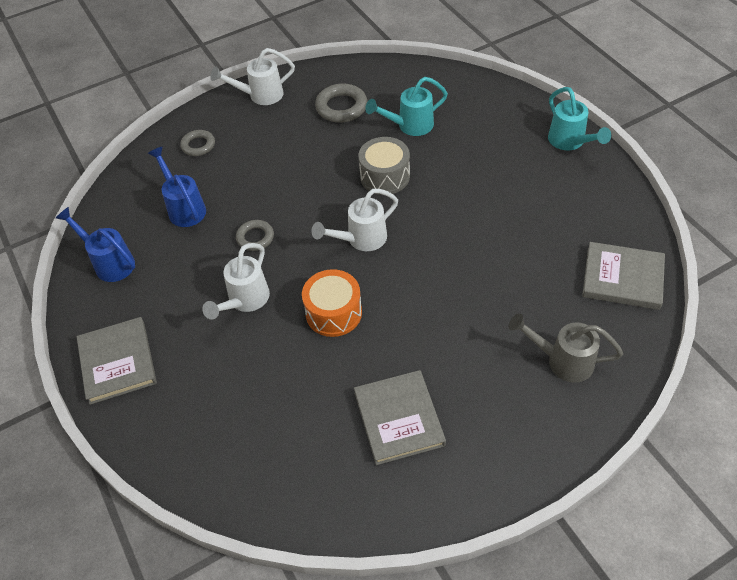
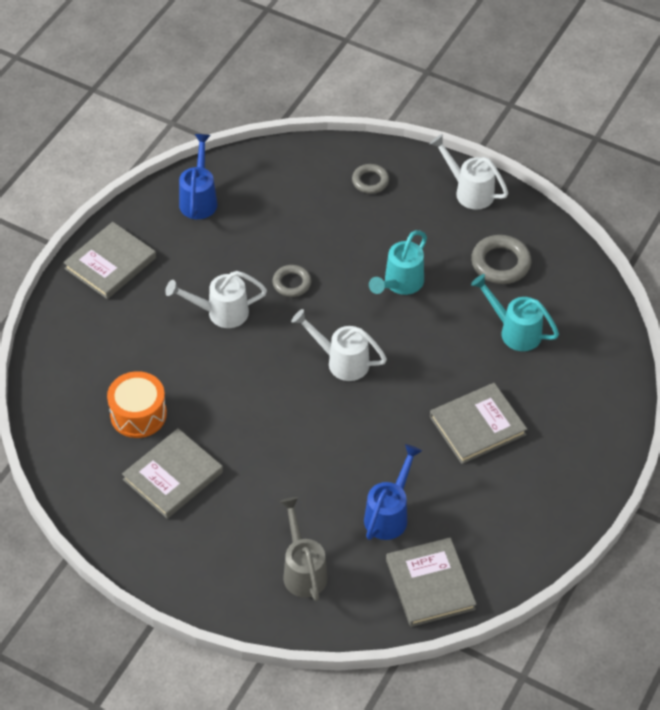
camera: 55 degrees right, 0 degrees up
(184, 208) = (290, 214): blue watering can -> blue watering can (389, 514)
(333, 313) = (248, 381): orange drum -> orange drum (138, 414)
(385, 176) = (431, 343): grey drum -> none
(483, 183) = (477, 425): none -> grey book
(570, 142) = (588, 476): turquoise watering can -> turquoise watering can (400, 284)

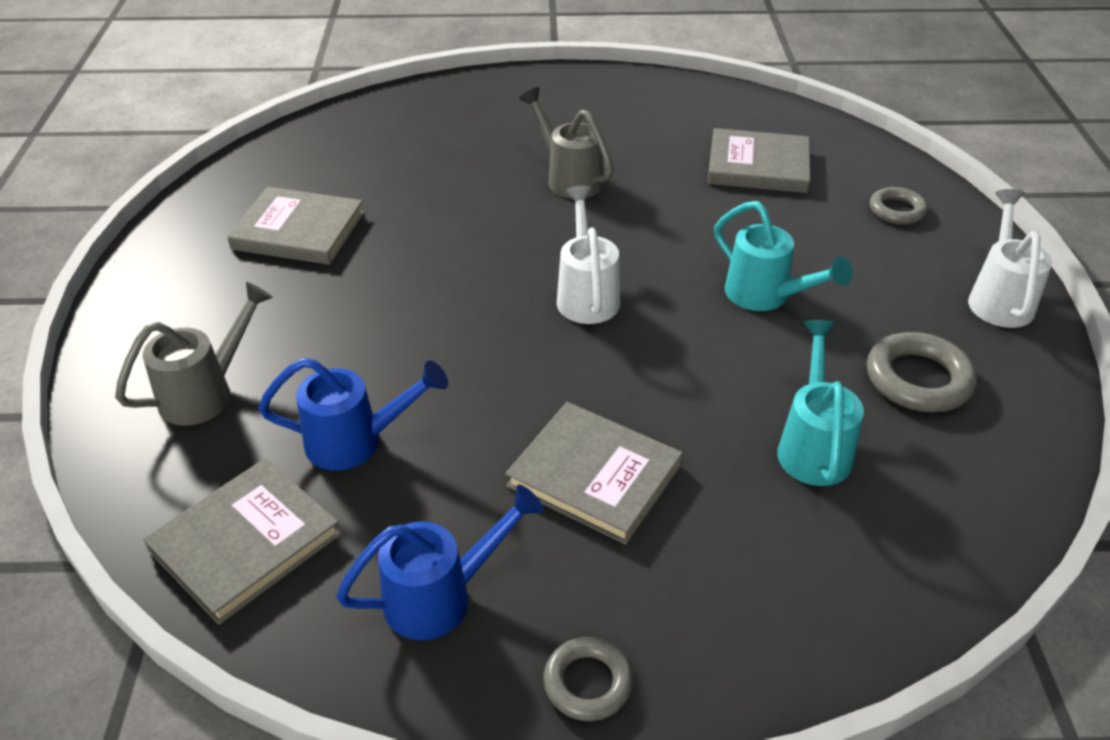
camera: 60 degrees right, 10 degrees down
(110, 263) = (563, 90): grey book -> grey book (758, 166)
(138, 414) = (372, 177): orange drum -> none
(199, 198) = (712, 108): blue watering can -> blue watering can (442, 596)
(220, 313) = (568, 178): white watering can -> grey watering can
(292, 283) = (667, 211): grey ring -> grey ring (587, 683)
(400, 284) = (766, 297): turquoise watering can -> turquoise watering can turned 135 degrees counterclockwise

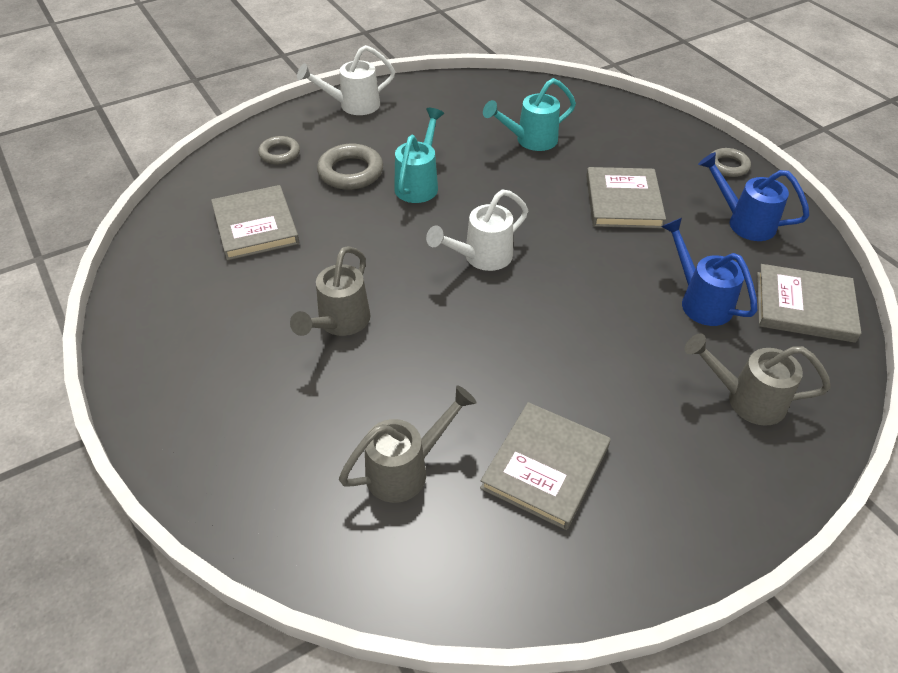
camera: 120 degrees left, 5 degrees up
(298, 231) = (545, 467): grey book -> grey book turned 45 degrees clockwise
(378, 166) = (406, 469): none -> grey watering can
(918, 379) = (449, 119): grey ring -> grey ring (350, 172)

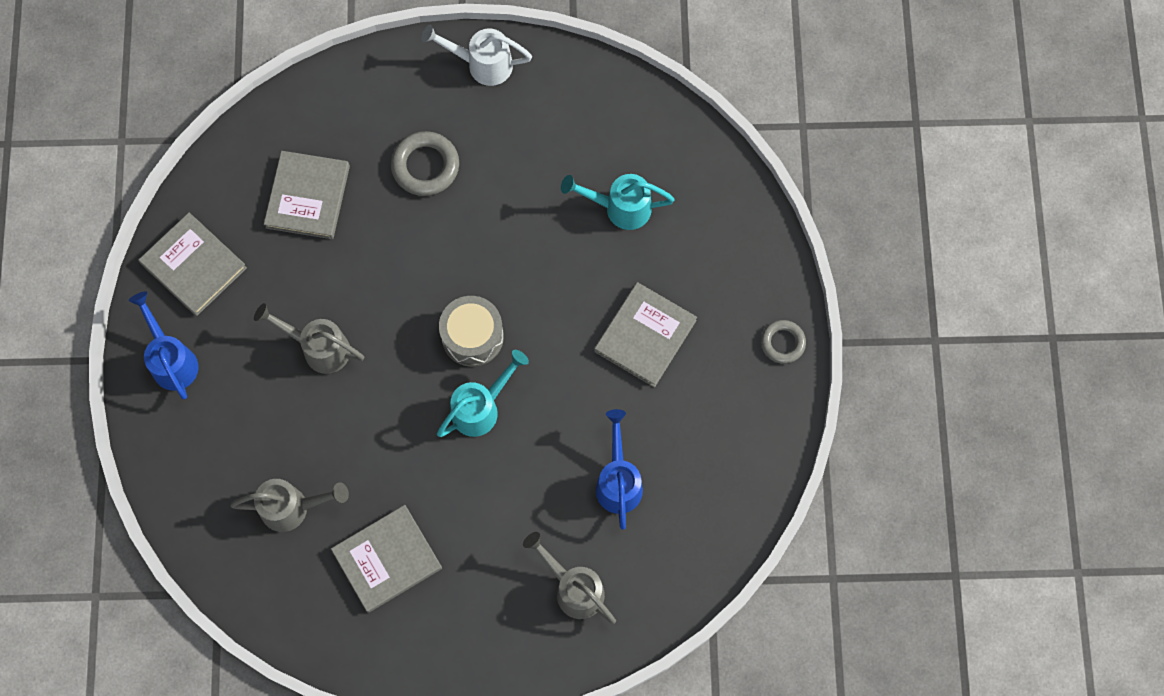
camera: 30 degrees right, 25 degrees up
(279, 153) = (375, 105): grey ring -> none
(339, 323) = (318, 348): grey watering can -> grey watering can turned 60 degrees clockwise
(419, 183) = (478, 214): turquoise watering can -> turquoise watering can (481, 407)
(481, 258) = (472, 336): white watering can -> grey drum
(743, 222) = (733, 418): blue watering can -> blue watering can (171, 359)
(804, 306) = (699, 534): grey book -> grey book (194, 266)

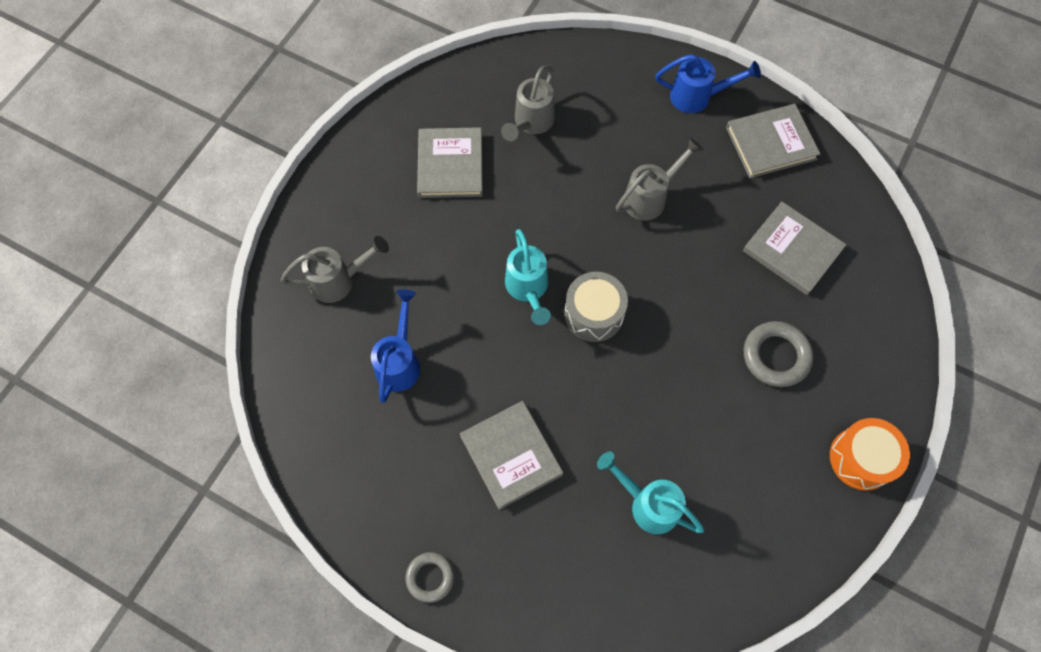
camera: 120 degrees right, 5 degrees down
(482, 64) = (861, 459): white watering can -> orange drum
(618, 480) = (400, 361): blue watering can -> blue watering can turned 105 degrees counterclockwise
(619, 208) = (647, 504): turquoise watering can -> turquoise watering can turned 90 degrees counterclockwise

